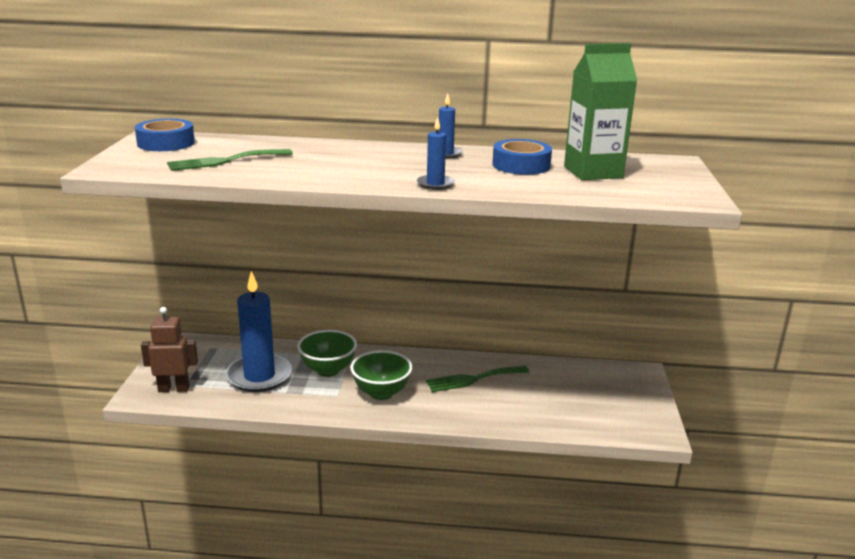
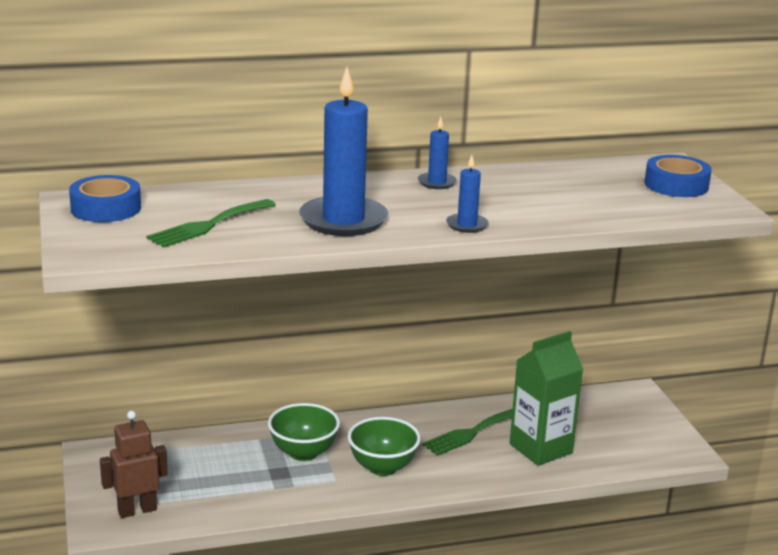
camera: 20 degrees left, 0 degrees up
(259, 376) = (228, 475): blue candle -> blue candle (343, 220)
(521, 165) = (527, 188): blue tape -> blue tape (676, 185)
(593, 172) = (604, 188): green carton -> green carton (541, 448)

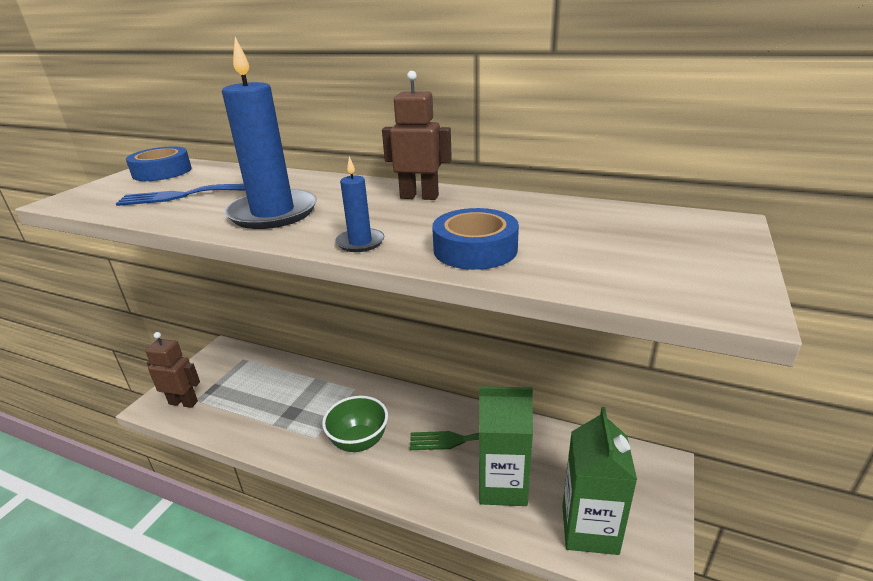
camera: 40 degrees right, 5 degrees up
(208, 225) = (182, 196): green fork -> blue fork
(303, 453) = (325, 402): green bowl -> none
(437, 183) = (419, 197): blue candle -> brown robot
(628, 448) = (589, 529): none -> green carton
(676, 185) = (692, 252): blue tape -> blue tape (475, 249)

